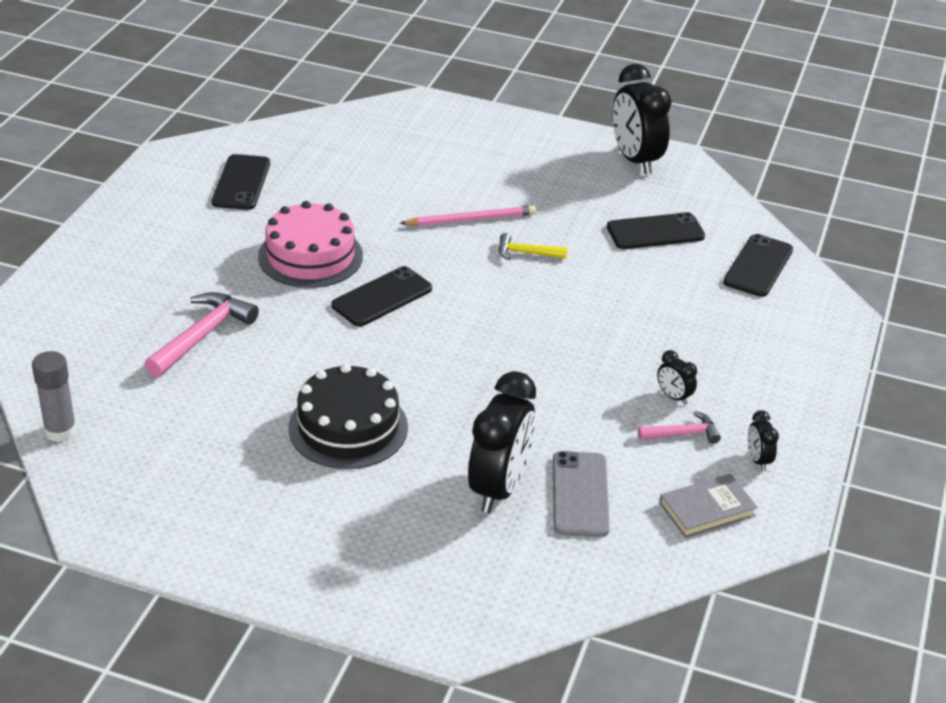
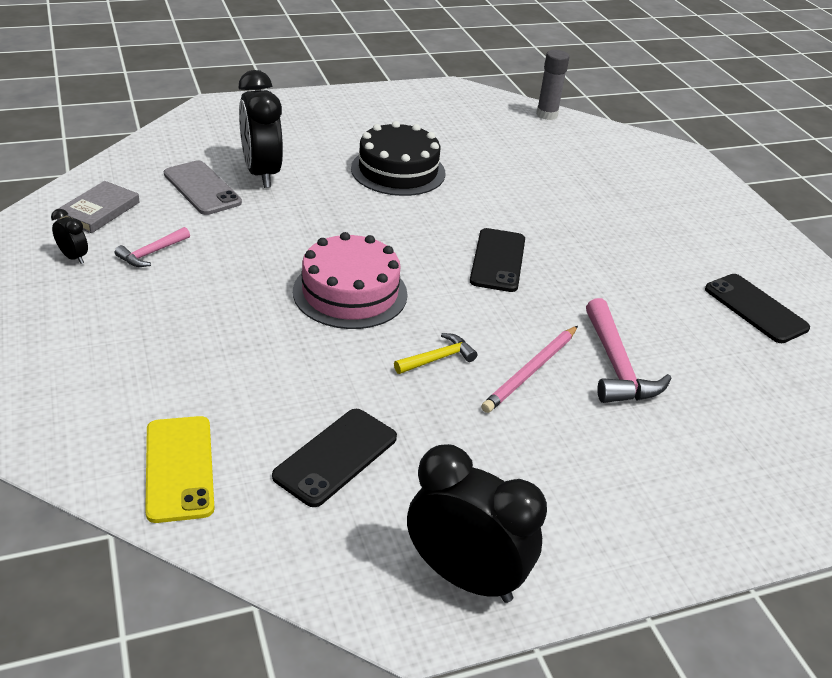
camera: 140 degrees right, 0 degrees up
(203, 336) = (566, 185): pink hammer -> pink hammer (616, 365)
(310, 256) = (597, 269): pink cake -> pink cake (350, 292)
(673, 397) = (179, 279): black clock -> none
(758, 266) = (179, 468): black phone -> yellow phone

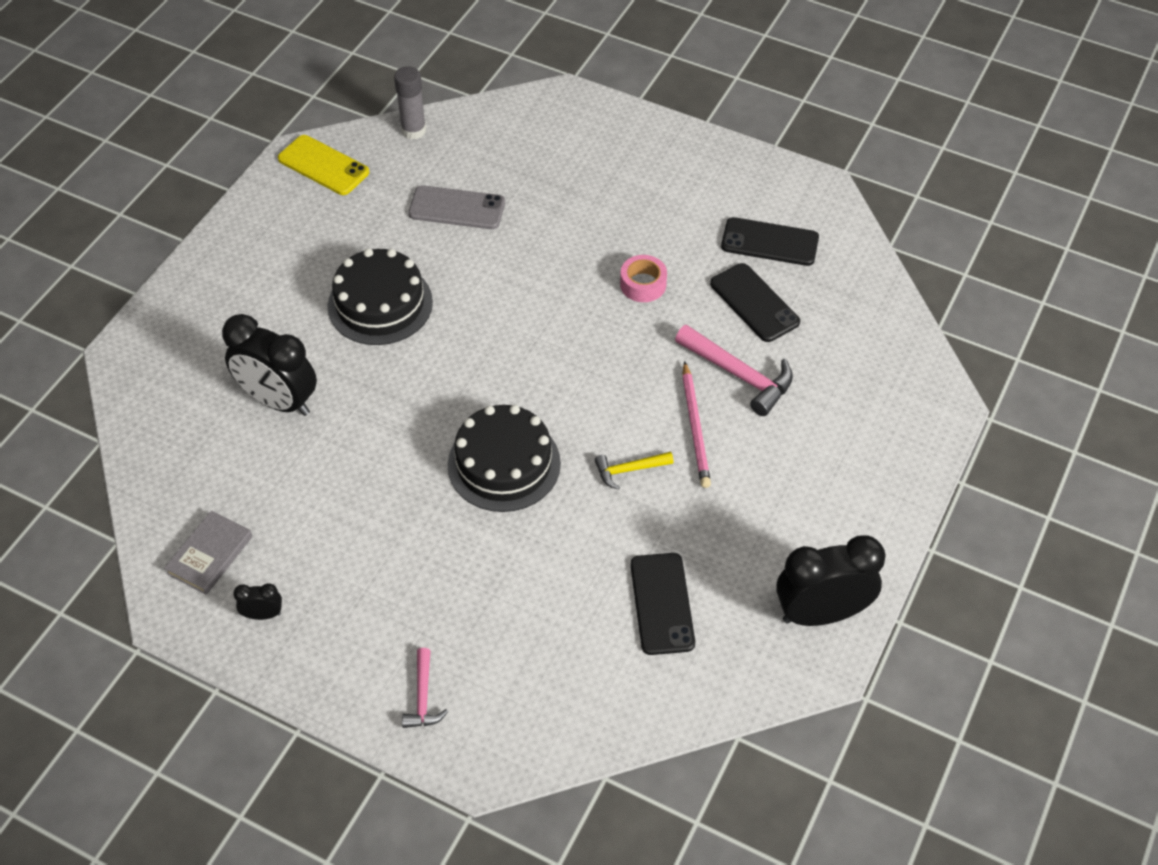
camera: 40 degrees left, 15 degrees up
(99, 210) = (210, 555): grey book -> grey book turned 45 degrees clockwise
(151, 253) = (315, 557): pink hammer -> pink hammer (423, 697)
(179, 468) = (585, 700): yellow phone -> yellow phone (323, 165)
(202, 188) = (255, 459): grey phone -> grey phone (457, 208)
(350, 292) = (504, 464): pink cake -> black cake
(438, 358) = (629, 470): yellow hammer -> yellow hammer turned 120 degrees counterclockwise
(498, 260) = (564, 341): black phone -> black phone (754, 303)
(607, 269) = (643, 284): none -> pink tape

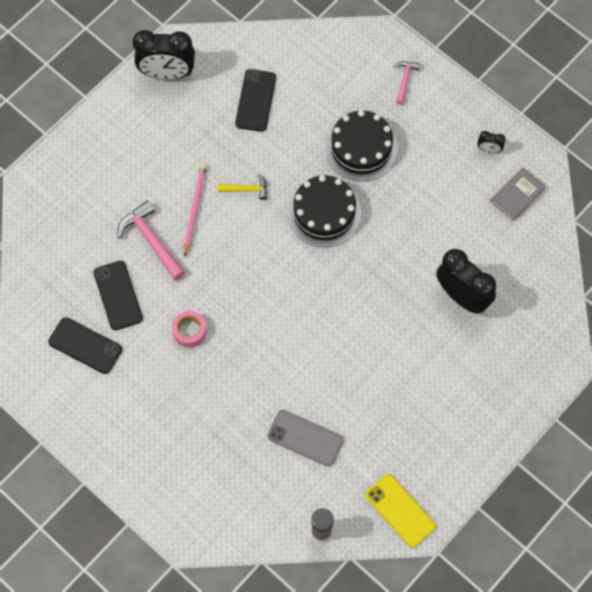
camera: 165 degrees left, 15 degrees up
(380, 304) = (380, 361): black cake -> black cake (361, 148)

